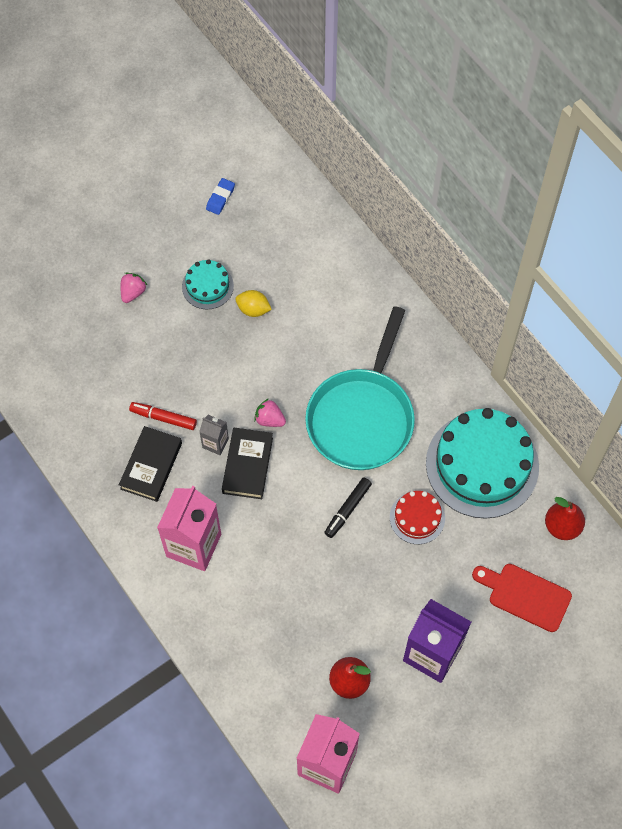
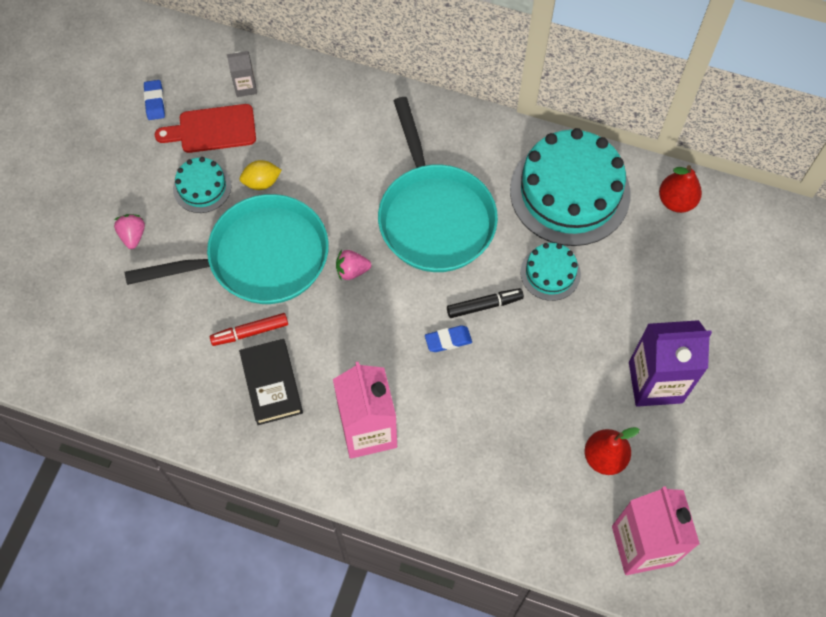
camera: 35 degrees left, 0 degrees up
(210, 367) = (260, 258): none -> turquoise pan
(215, 443) = (317, 324): grey carton -> grey carton (245, 87)
(247, 465) = (363, 324): black book -> none
(300, 518) = (448, 340): none -> blue eraser
(347, 509) = (484, 305): black marker -> black marker turned 105 degrees counterclockwise
(417, 517) = (550, 273): red cake -> turquoise cake
(525, 596) = (693, 279): red cutting board -> red cutting board (212, 129)

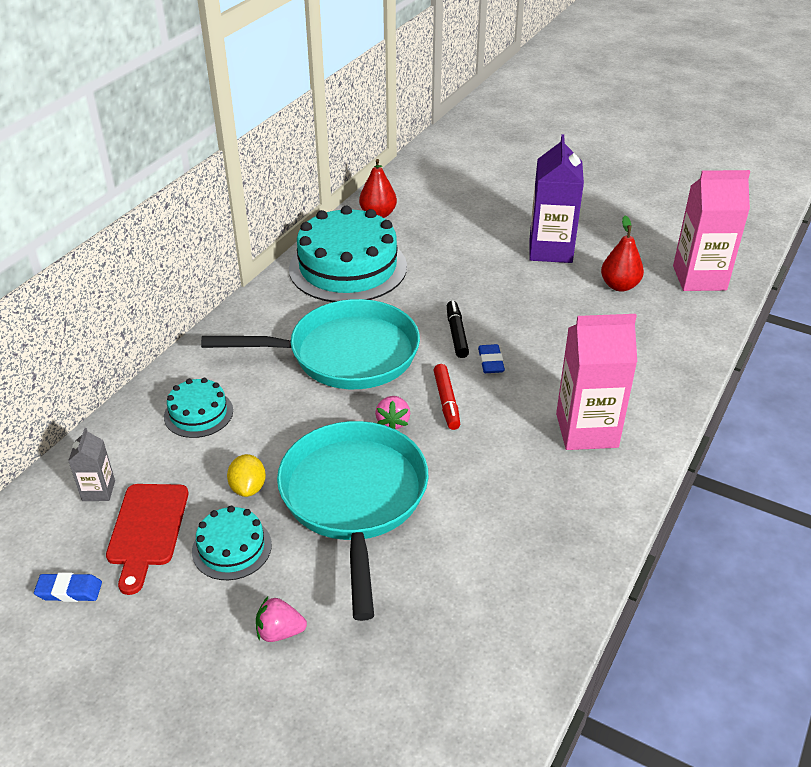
camera: 80 degrees left, 25 degrees down
(250, 332) = (453, 517): red marker -> red marker (446, 401)
(271, 384) = (524, 504): black book -> none
(550, 273) = (431, 290): turquoise cake -> turquoise cake (198, 413)

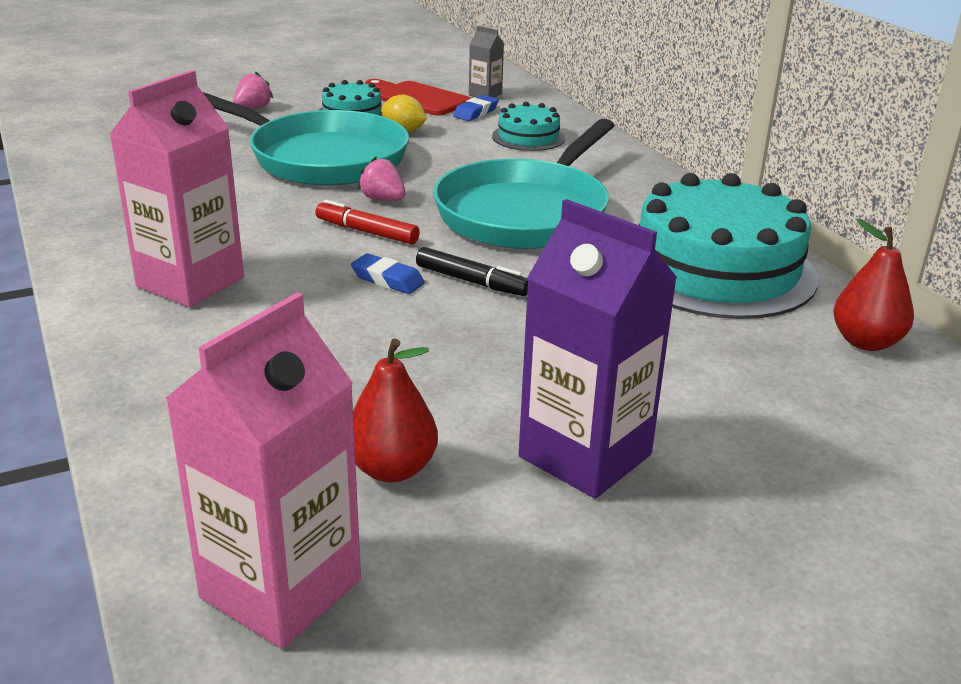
camera: 125 degrees right, 10 degrees down
(69, 591) = (400, 74): blue eraser -> blue eraser (476, 112)

